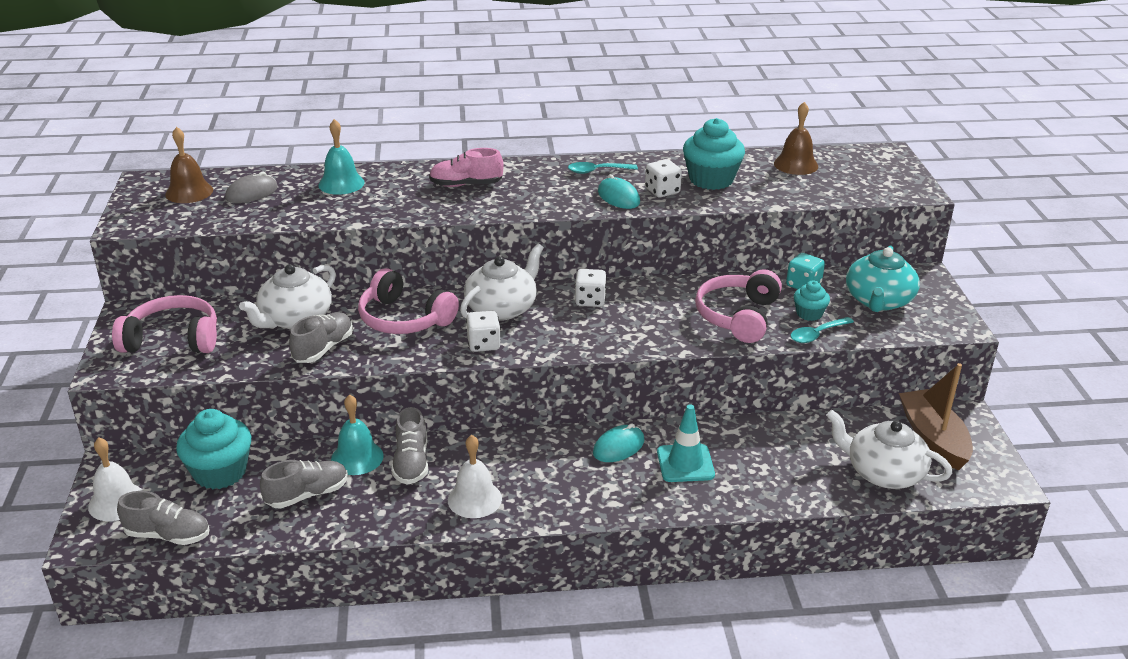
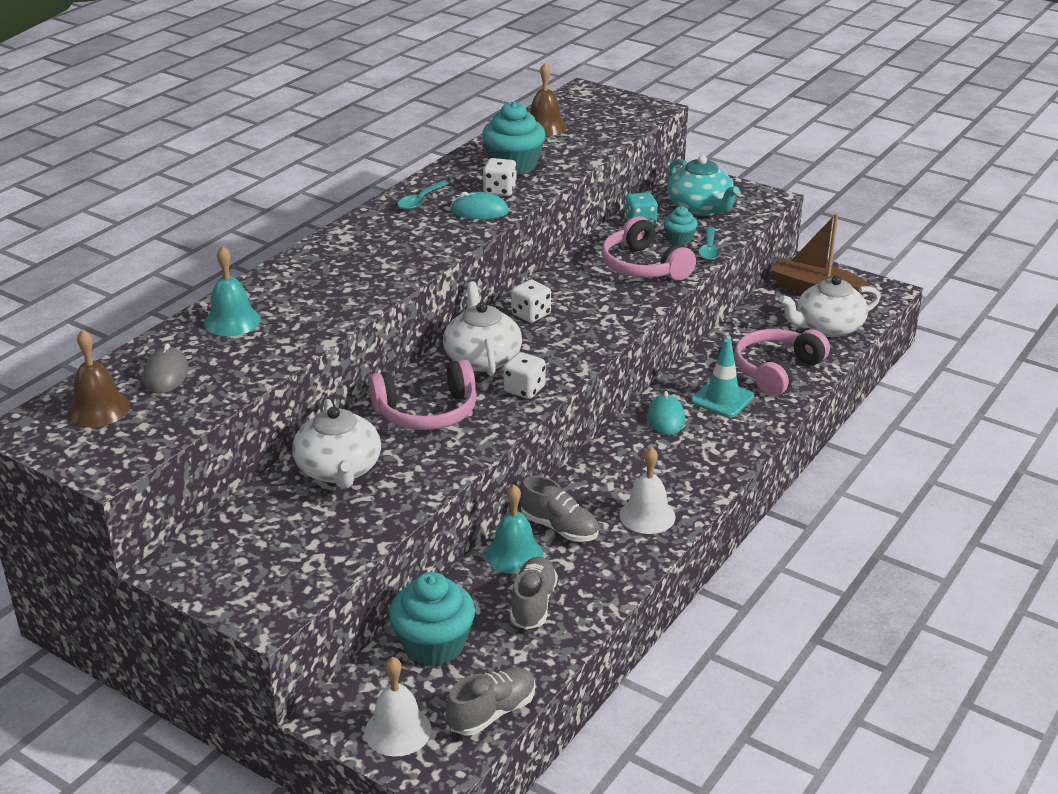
camera: 50 degrees left, 0 degrees up
(173, 339) = (268, 555): pink headphones -> pink headphones (776, 370)
(323, 348) = (414, 473): grey shoe -> none
(466, 185) = (343, 264): pink shoe -> none

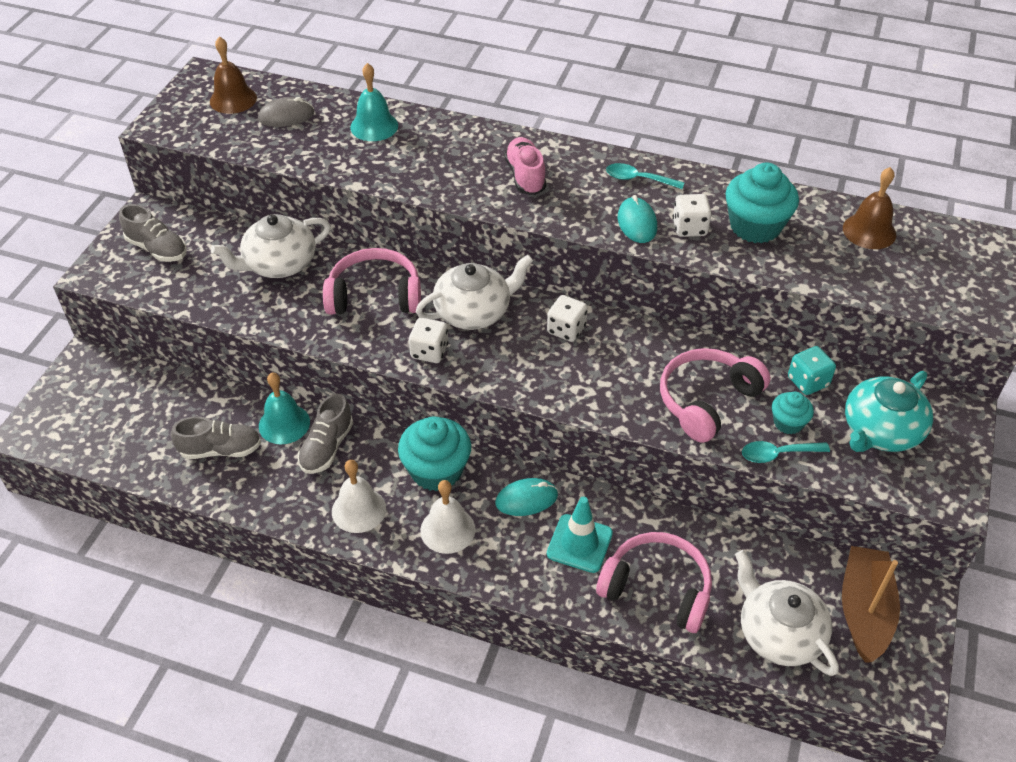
camera: 75 degrees right, 15 degrees up
(378, 251) = (525, 176): none -> pink shoe
(398, 730) = (70, 400): white bell -> white bell (447, 530)
(427, 412) = (375, 295): pink headphones -> pink headphones turned 120 degrees clockwise
(433, 645) = (164, 398): turquoise cupcake -> turquoise cupcake (436, 470)
(492, 713) = (90, 451): grey shoe -> grey shoe (157, 249)

